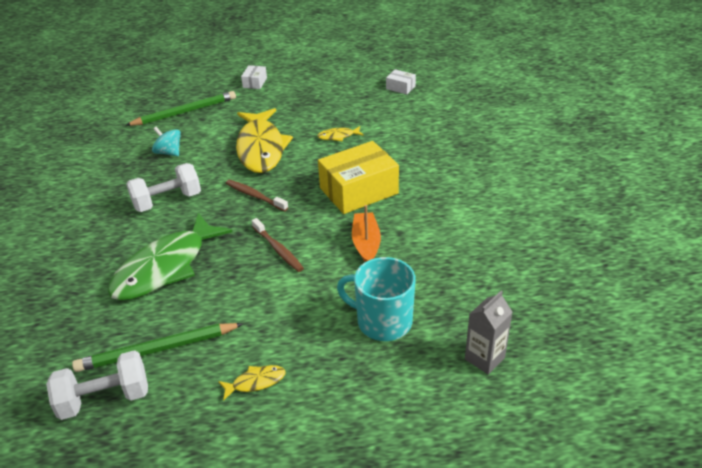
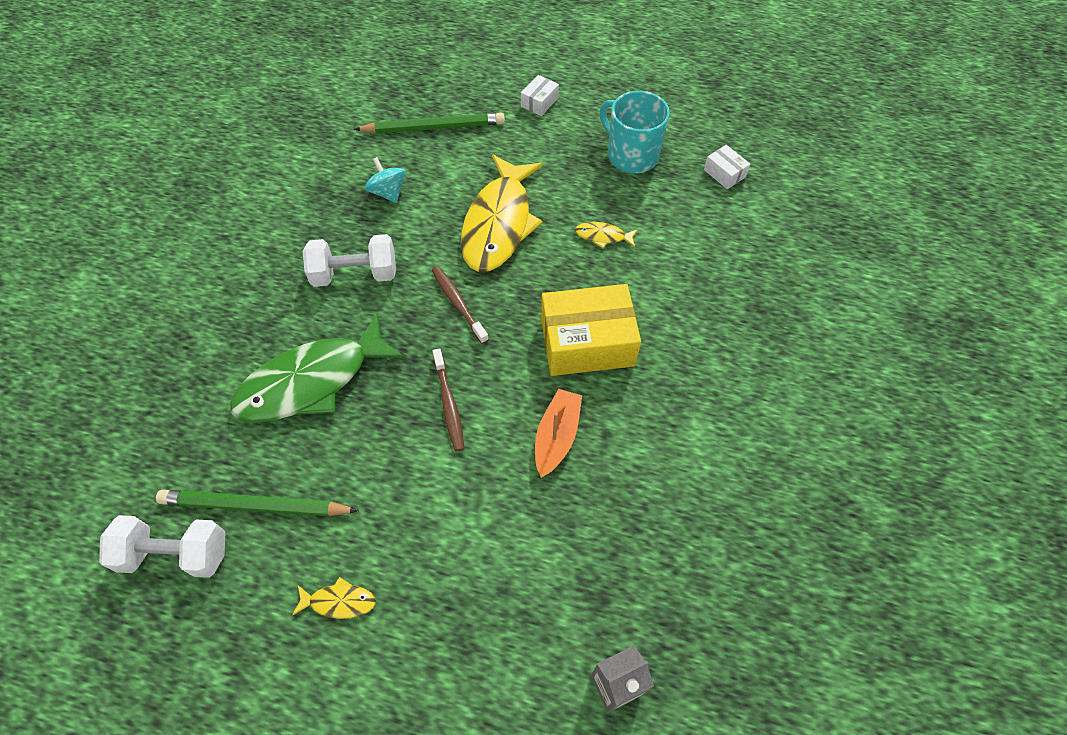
camera: 20 degrees right, 20 degrees up
(383, 321) = (520, 572): turquoise mug -> turquoise mug (631, 155)

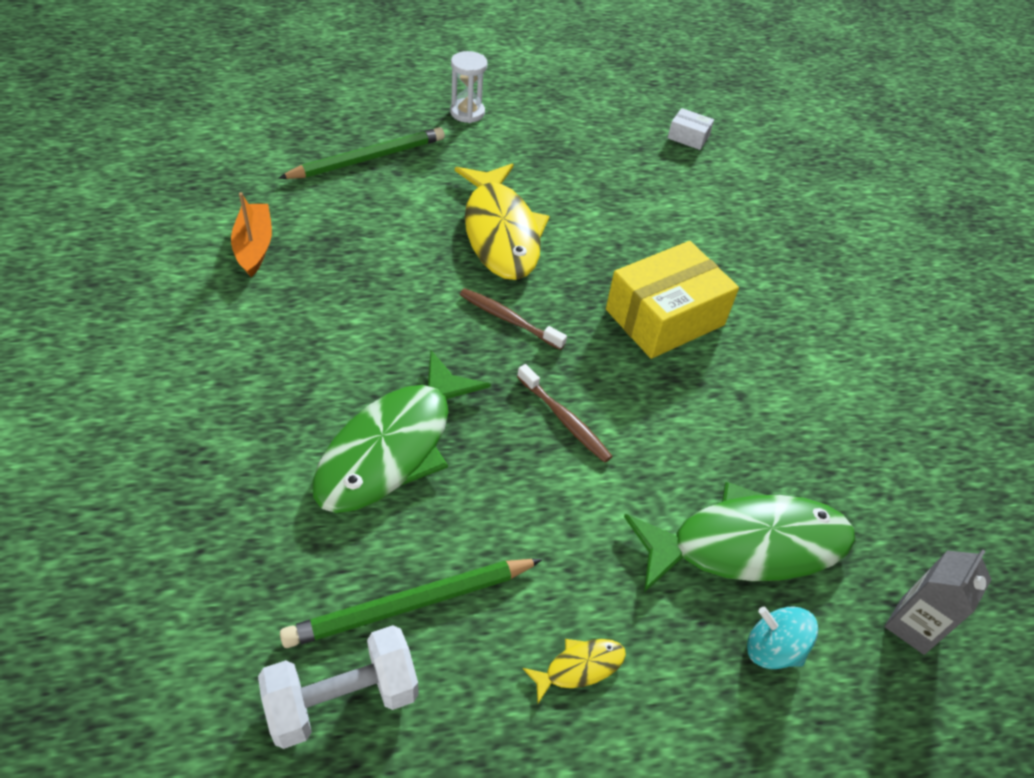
camera: 30 degrees left, 10 degrees down
(355, 274) = (372, 322): white dumbbell -> none
(388, 192) = (357, 232): turquoise spinning top -> turquoise spinning top (772, 649)
(525, 562) = (747, 545): none -> green fish
(539, 102) = (467, 113): white box -> white hourglass
(557, 436) = (695, 413): orange boat -> orange boat (254, 246)
(603, 236) = (614, 218): yellow fish -> none
(631, 155) = (591, 140): turquoise mug -> none

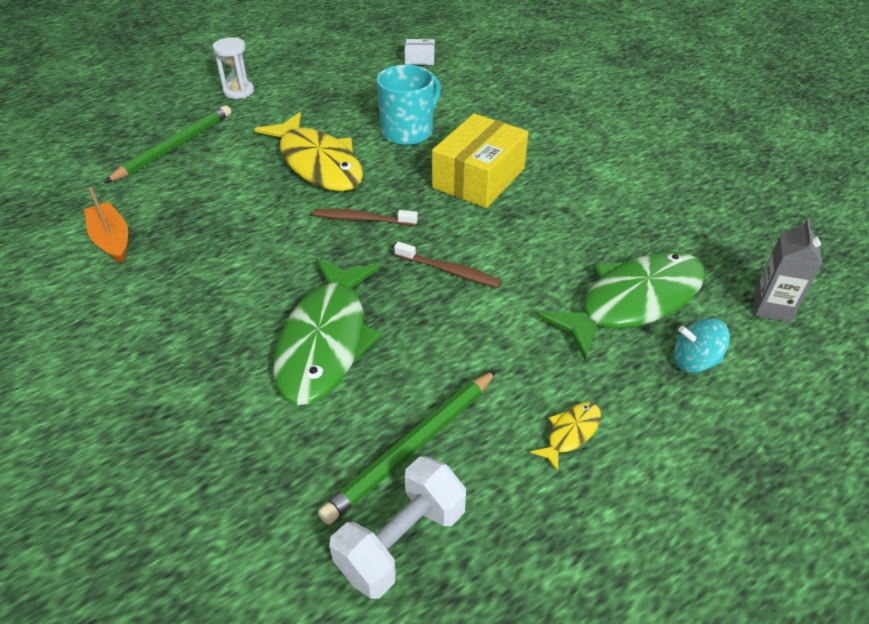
camera: 20 degrees left, 5 degrees down
(620, 228) = (408, 132): none -> turquoise mug

